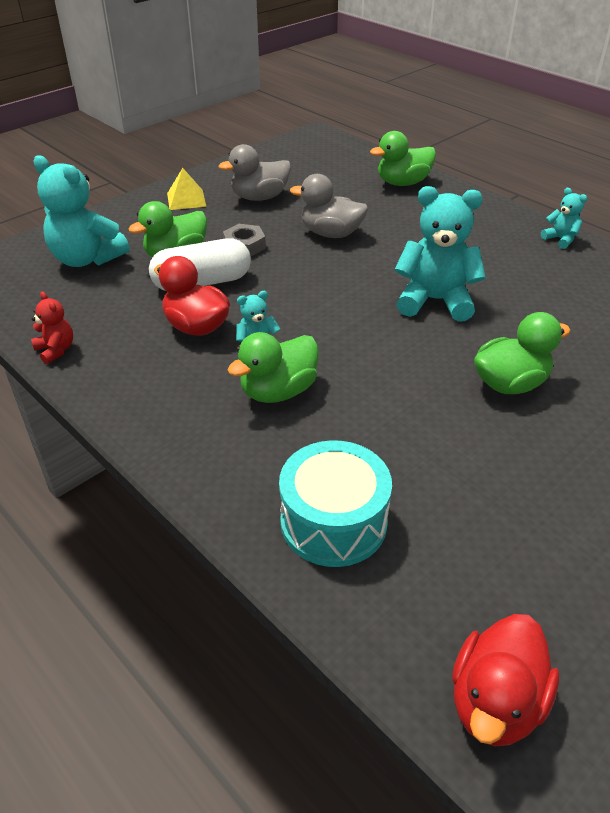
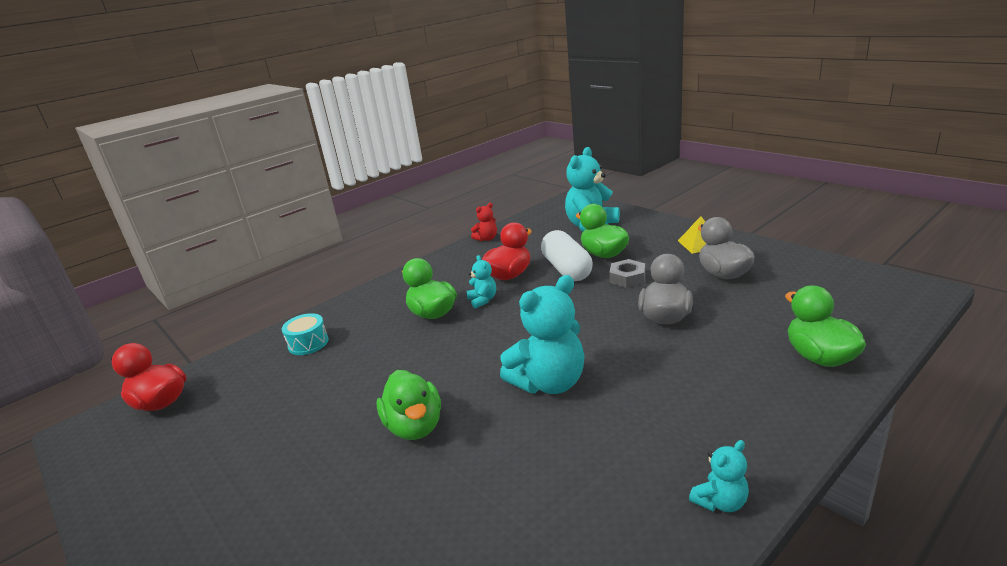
camera: 95 degrees right, 15 degrees down
(333, 522) = (308, 343): turquoise drum -> turquoise drum, size x0.60
(435, 301) = (549, 383): turquoise teddy bear -> turquoise teddy bear turned 45 degrees clockwise

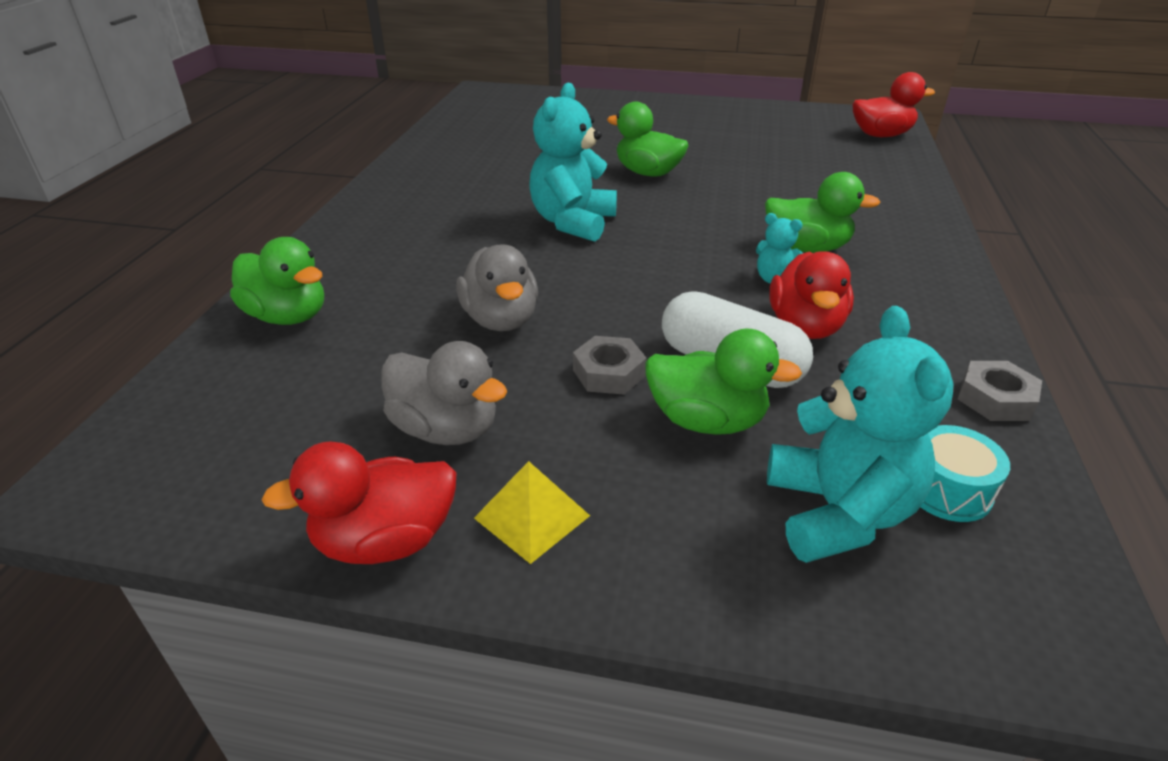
camera: 140 degrees right, 10 degrees up
(308, 343) = (872, 191): turquoise drum -> turquoise drum (947, 489)
(486, 239) = (995, 399): red teddy bear -> grey nut
(720, 502) = (378, 195): turquoise teddy bear -> none
(761, 248) = (385, 541): none -> red duck

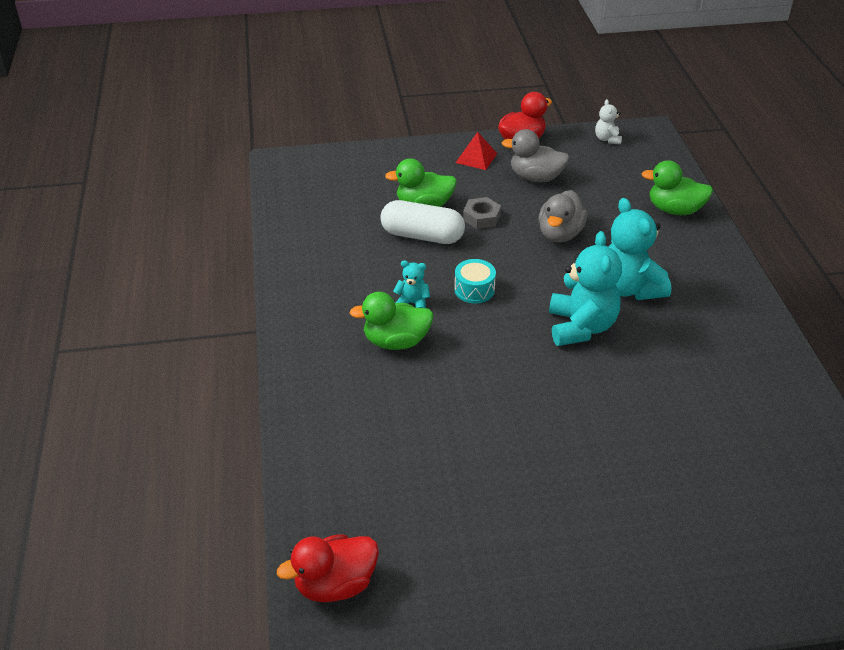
camera: 160 degrees right, 5 degrees up
(195, 489) = (607, 139): none -> white teddy bear
(501, 320) = (560, 234): grey duck -> grey duck turned 120 degrees counterclockwise
(532, 517) = (476, 158): yellow pyramid -> red pyramid
(647, 173) = (564, 416): green duck -> none
(805, 326) = (386, 269): red duck -> none
(838, 512) = (361, 183): turquoise teddy bear -> turquoise teddy bear (629, 288)
(947, 489) = (316, 200): turquoise drum -> turquoise drum (474, 290)
(995, 399) = (285, 246): grey nut -> none

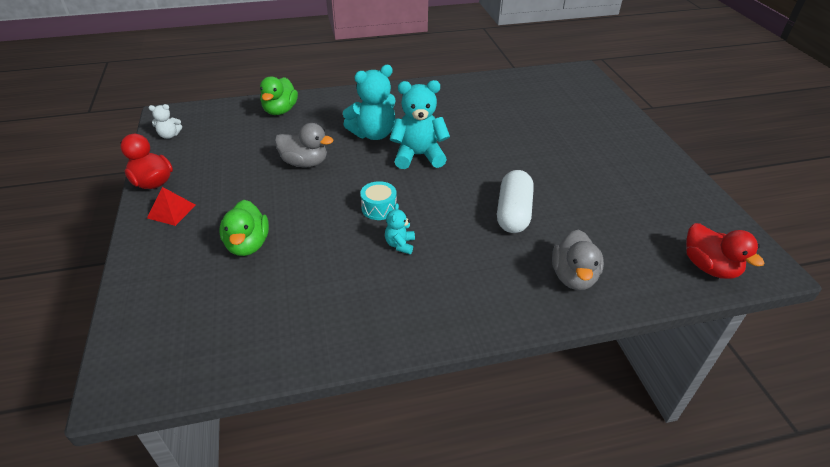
camera: 95 degrees left, 0 degrees up
(396, 341) = (452, 252): green duck -> none
(422, 236) = (299, 243): white capsule -> white capsule (513, 213)
(481, 217) = (274, 206): grey nut -> none
(535, 177) = (218, 174): grey duck -> grey duck (573, 277)

